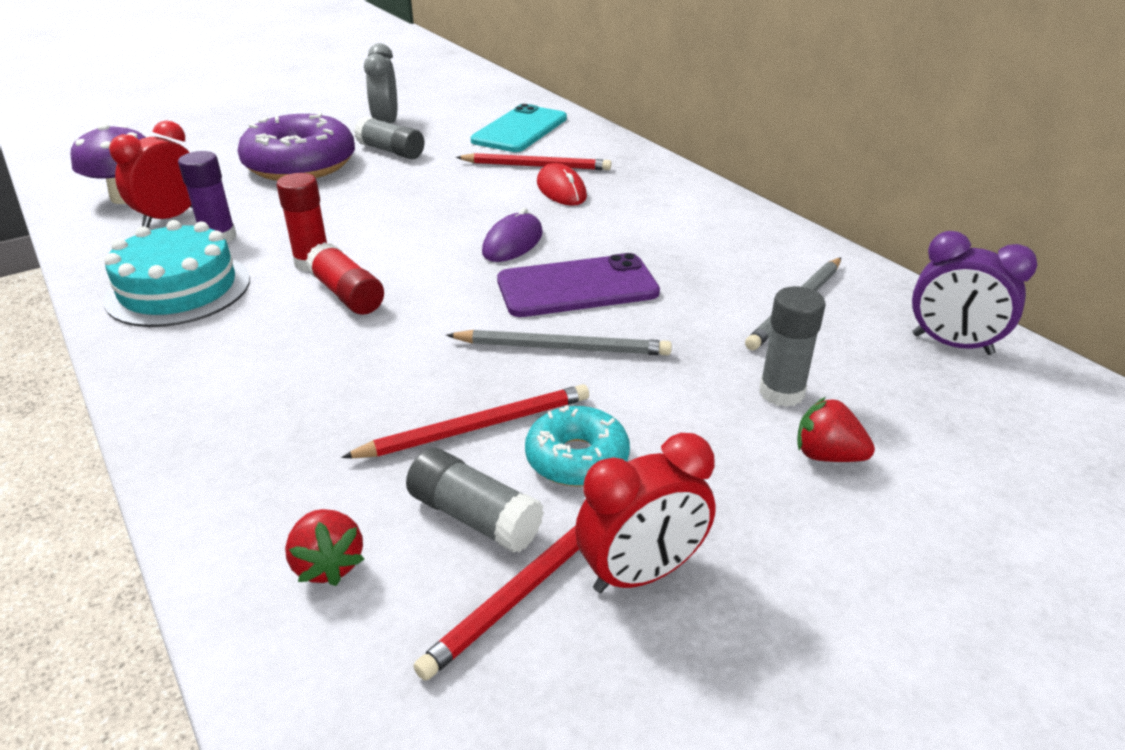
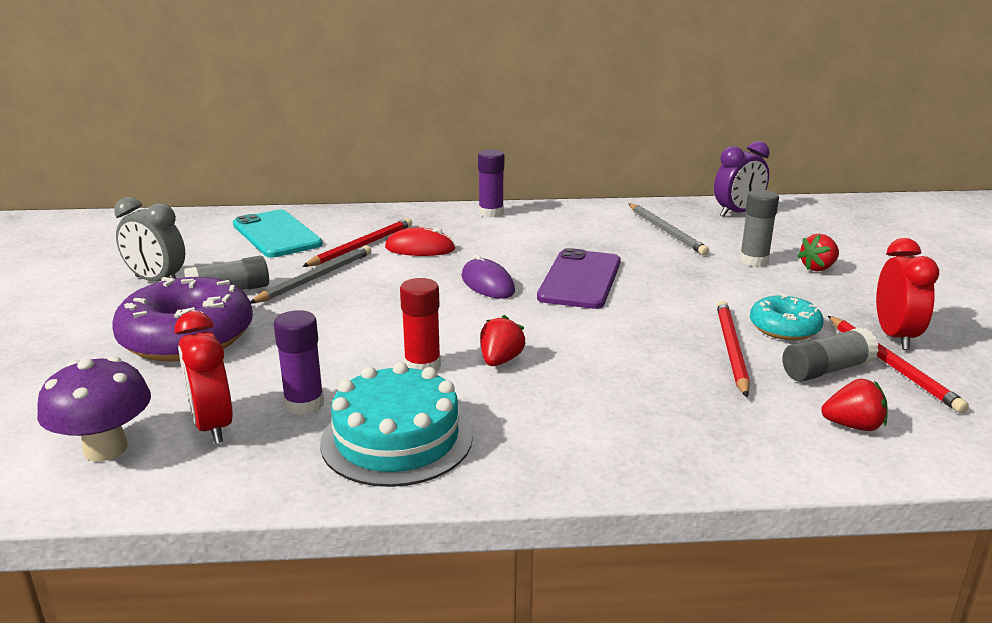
camera: 60 degrees left, 10 degrees down
(347, 294) = (500, 360): red glue stick -> red strawberry
(563, 348) = (656, 303): grey pencil -> grey pencil (316, 278)
(700, 194) = (491, 213): none -> purple glue stick

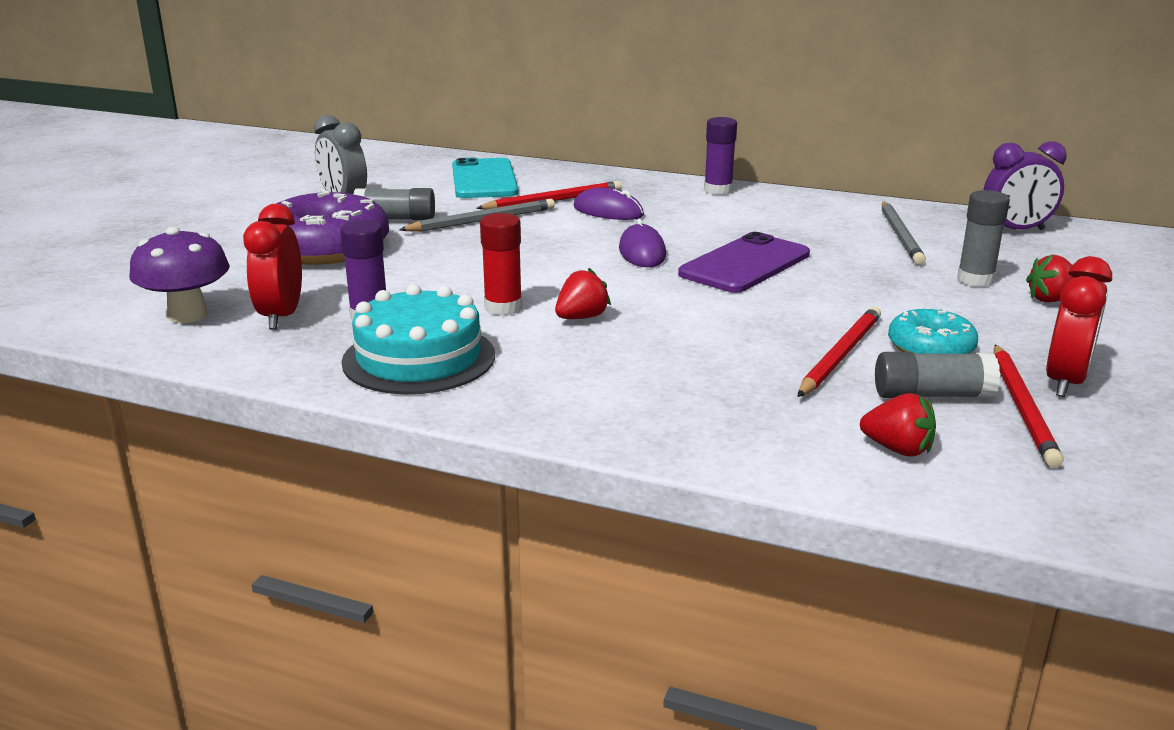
camera: 25 degrees right, 0 degrees up
(420, 248) = (608, 211): red mouse -> purple mouse

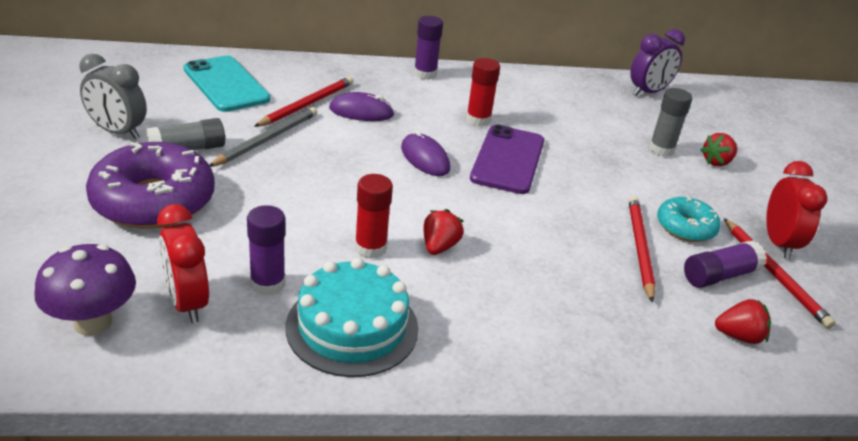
camera: 30 degrees left, 10 degrees up
(744, 230) = (478, 119): none -> red glue stick
(900, 236) = (584, 109): grey pencil -> none
(932, 395) = (719, 276): grey glue stick -> purple glue stick

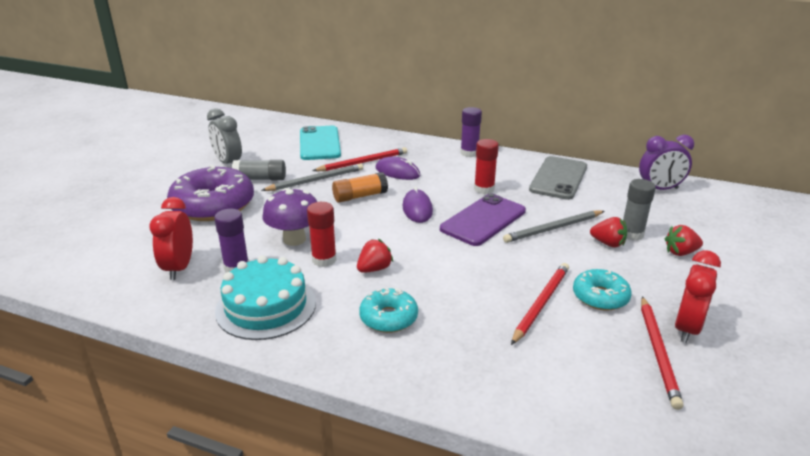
camera: 30 degrees right, 5 degrees down
(93, 322) = (118, 267): purple mushroom -> purple mushroom (294, 239)
(343, 153) = (360, 196): none -> orange glue stick
(504, 304) = (388, 318): none -> turquoise donut
(544, 93) = (558, 178): none -> grey phone
(585, 157) = (553, 229): none -> grey pencil
(719, 276) = (599, 341): purple glue stick -> none
(739, 336) = (575, 391): red strawberry -> red strawberry (608, 243)

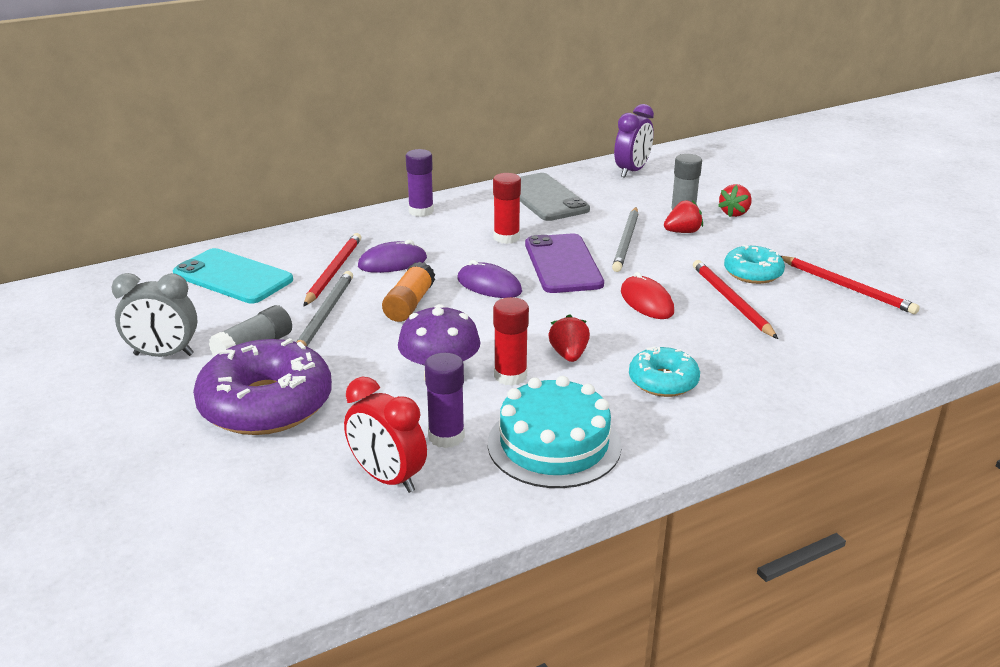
camera: 50 degrees left, 0 degrees up
(483, 269) = (646, 302): none -> red mouse
(687, 328) = (831, 262): red clock -> none

